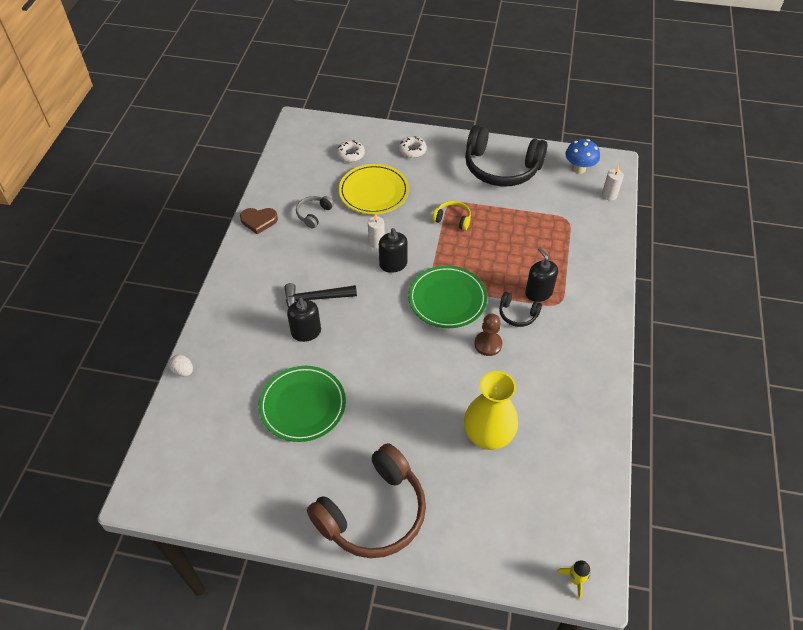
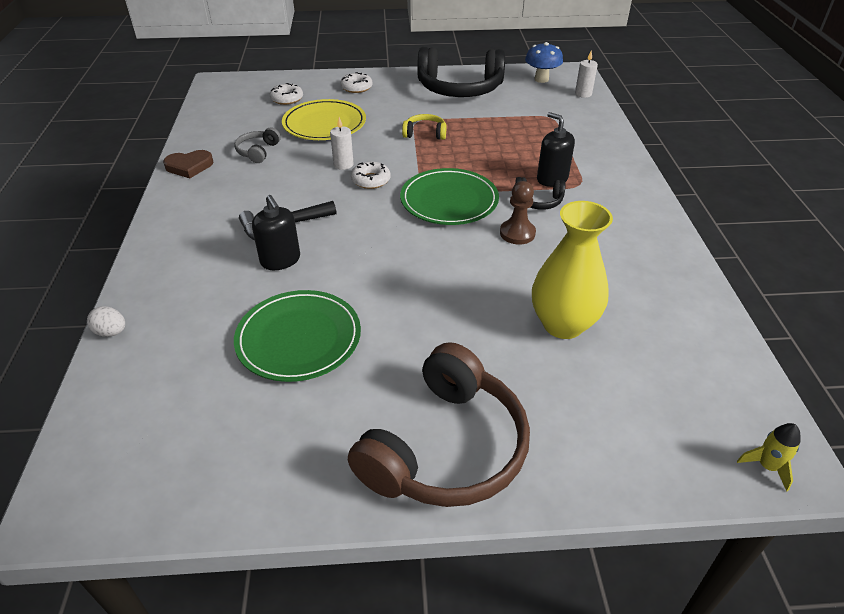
camera: 15 degrees left, 10 degrees down
(393, 264) = (371, 180): black soap dispenser -> white donut

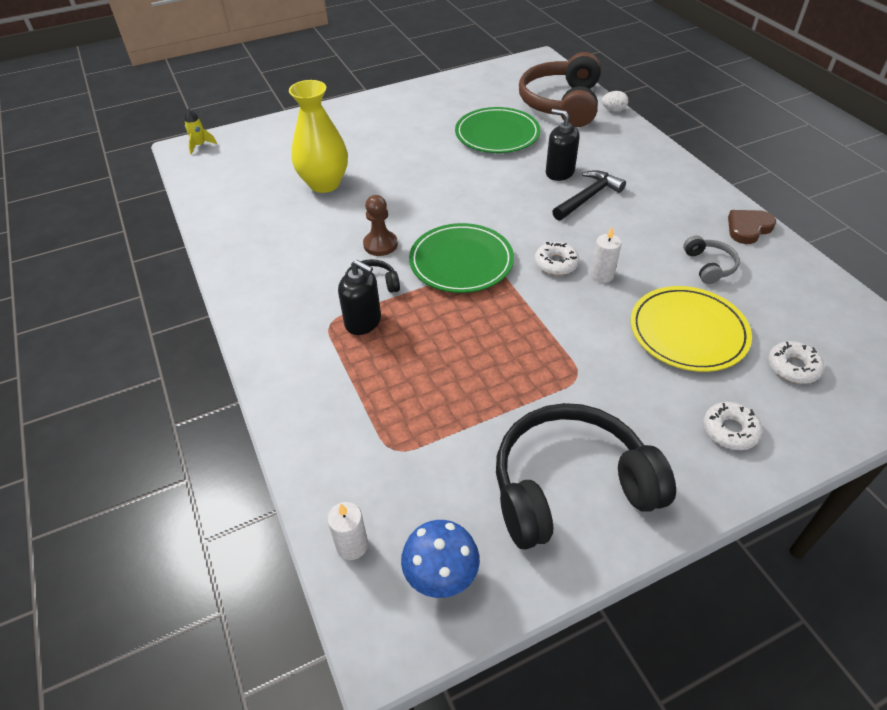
camera: 160 degrees right, 5 degrees up
(425, 133) = (550, 353): yellow headphones -> none
(445, 447) = (377, 113): brown headphones -> brown headphones (561, 104)

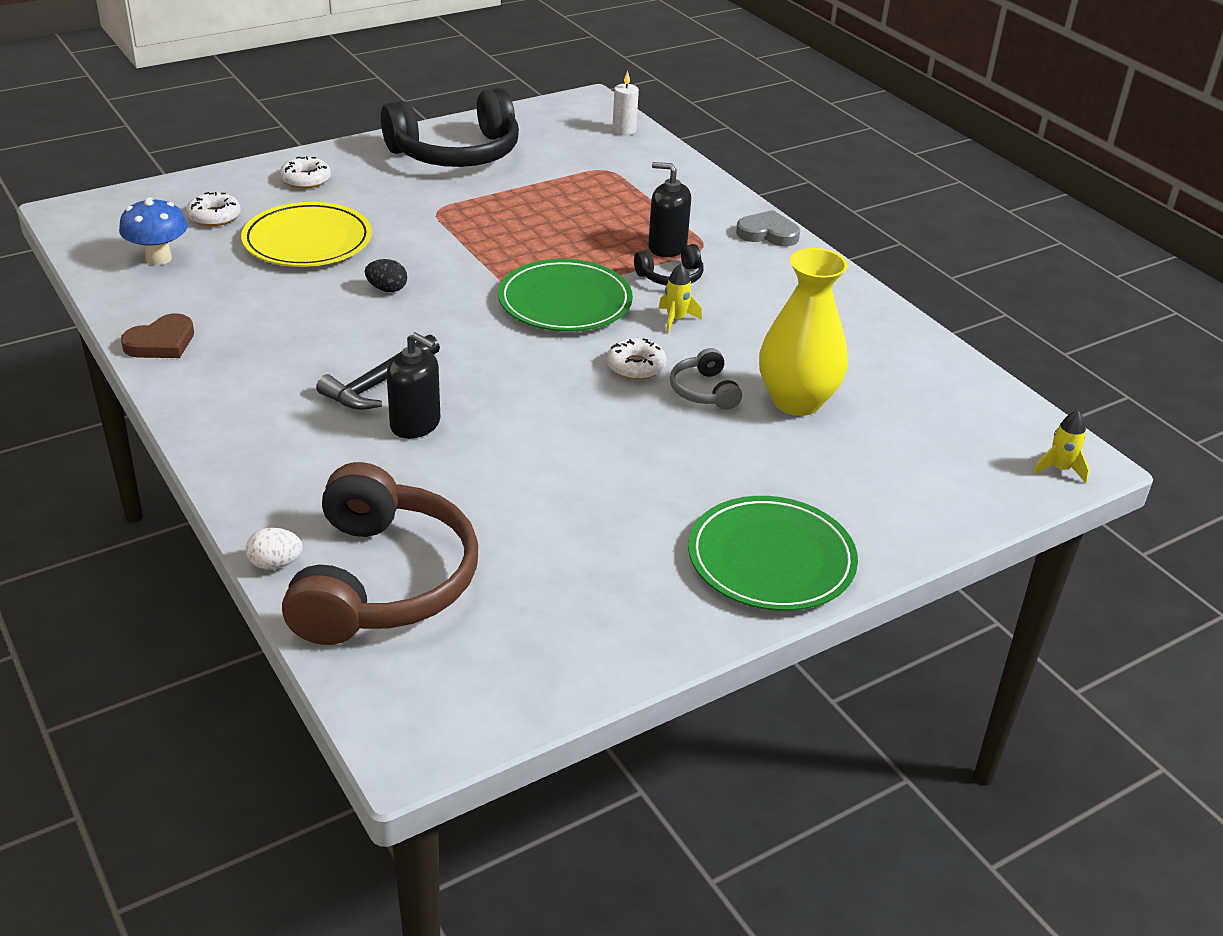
camera: 170 degrees right, 10 degrees down
(263, 339) = (768, 233): none -> grey heart
(380, 244) = (676, 319): brown pawn -> yellow rocket
(441, 576) = (555, 120): blue mushroom -> blue mushroom (159, 258)
(497, 134) = (521, 499): green plate -> green plate (771, 559)
(556, 263) = (443, 300): white donut -> white donut (636, 366)
(602, 275) = (387, 289): white candle -> black egg
(709, 266) = (246, 299): grey headphones -> grey headphones (704, 391)

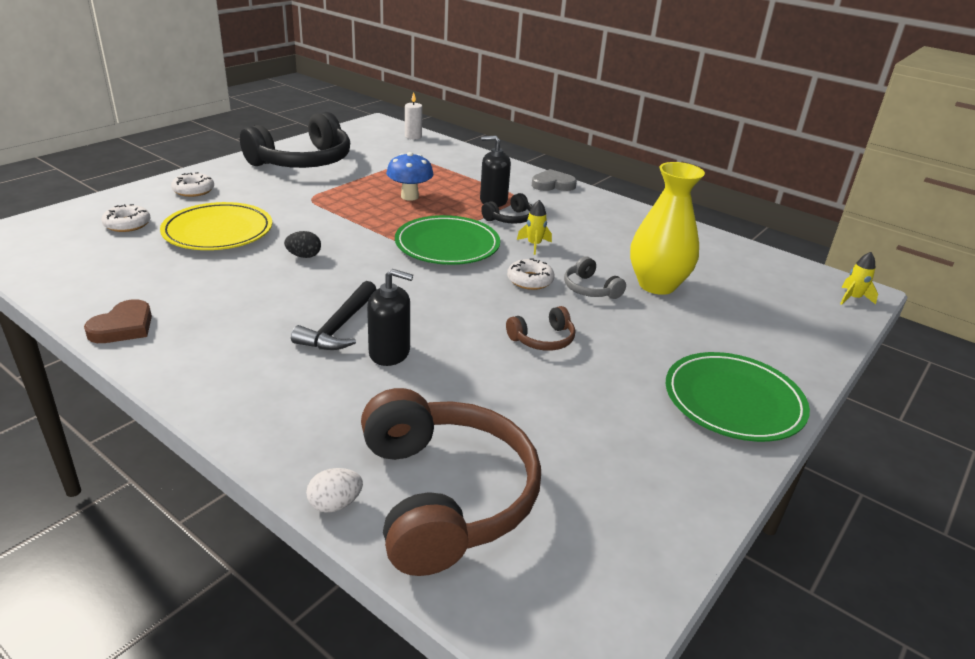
camera: 20 degrees left, 5 degrees down
(159, 258) = (90, 261): blue mushroom -> blue mushroom (409, 196)
(598, 442) = (543, 339): none -> brown headphones

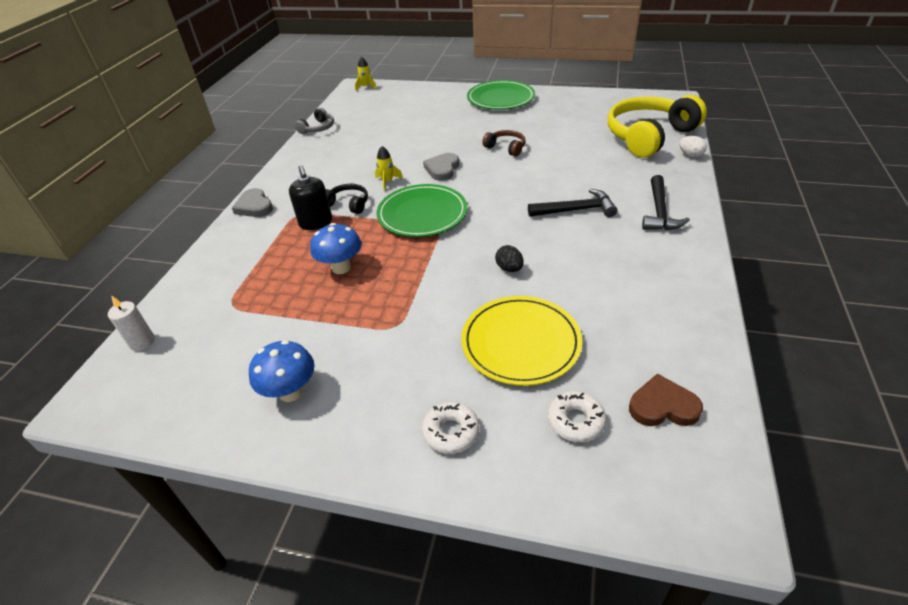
camera: 110 degrees left, 10 degrees up
(123, 327) = (693, 293): brown heart -> brown heart (663, 406)
(255, 381) = (659, 211): none -> black hammer
(303, 161) = (291, 392): black headphones -> blue mushroom
(389, 353) = (577, 184): black soap dispenser -> none
(445, 496) = (649, 136): brown headphones -> yellow headphones
(530, 280) = (442, 169): white donut -> grey heart
(590, 289) = (432, 149): grey headphones -> grey headphones (318, 128)
(657, 285) = (404, 133): yellow vase -> none

